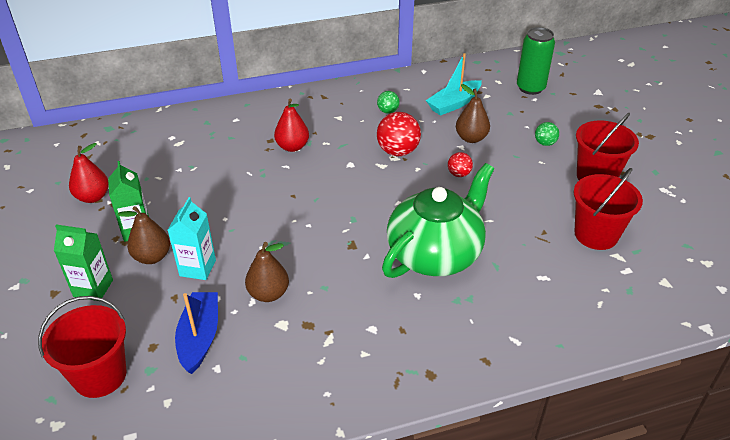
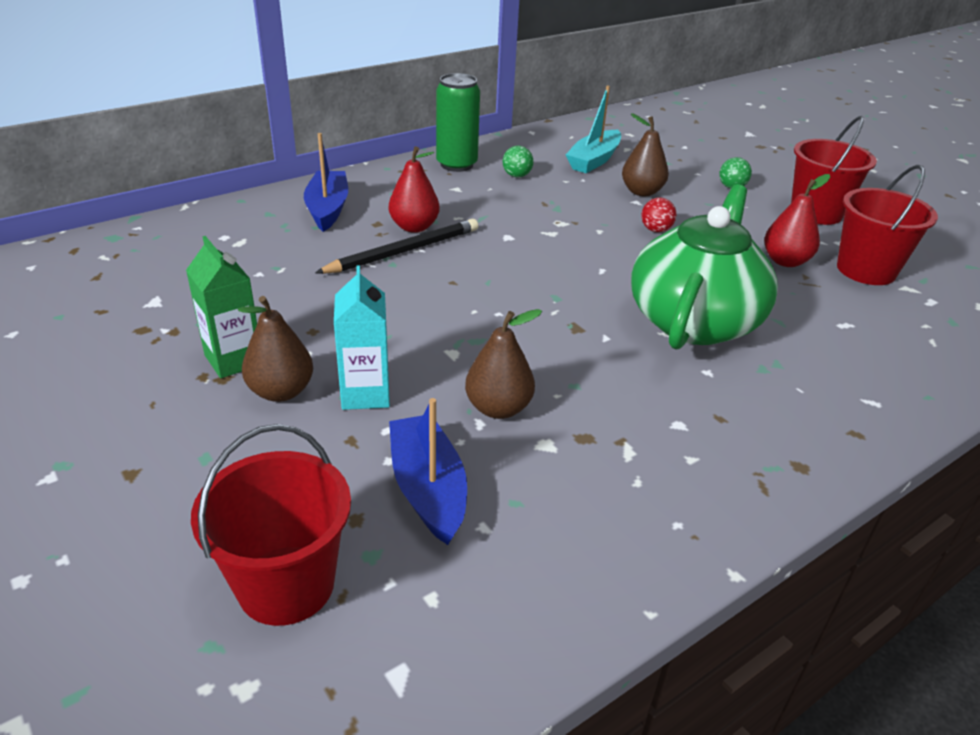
camera: 20 degrees left, 5 degrees down
(93, 197) = (133, 327): red pear -> red pear (785, 261)
(93, 288) = (201, 453): green carton -> none
(245, 123) = (327, 209): none -> blue boat
(275, 166) = (403, 251): none -> black pencil
(398, 151) = (560, 216): red ball -> none
(530, 88) = (672, 137): green can -> green can (456, 164)

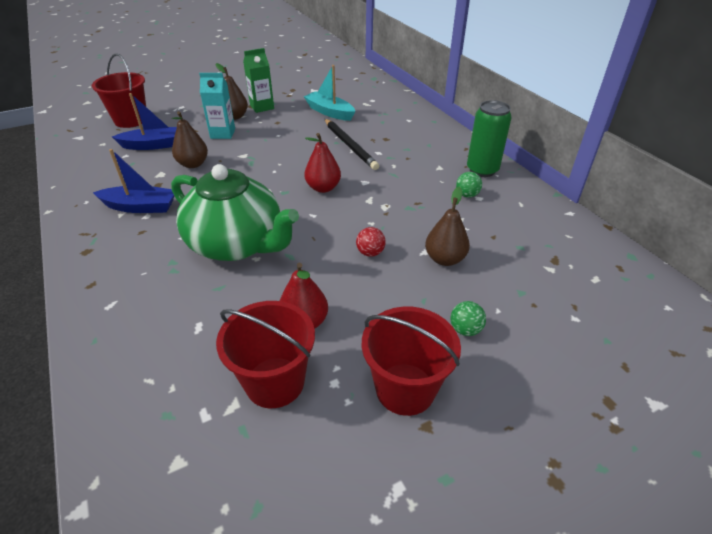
camera: 100 degrees right, 5 degrees up
(327, 209) = (404, 124): blue boat -> blue boat (140, 207)
(414, 227) = (380, 150): red pear -> red pear (323, 188)
(594, 160) = (511, 241): turquoise boat -> turquoise boat (329, 112)

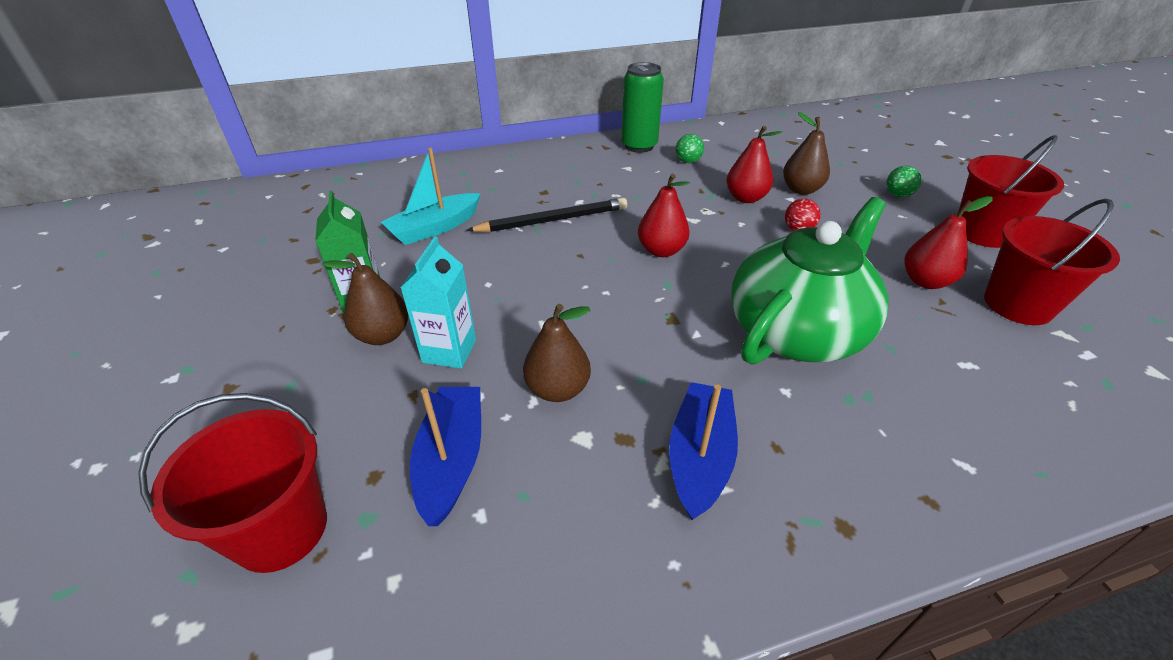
camera: 80 degrees left, 0 degrees up
(414, 225) = (745, 198): none -> red pear

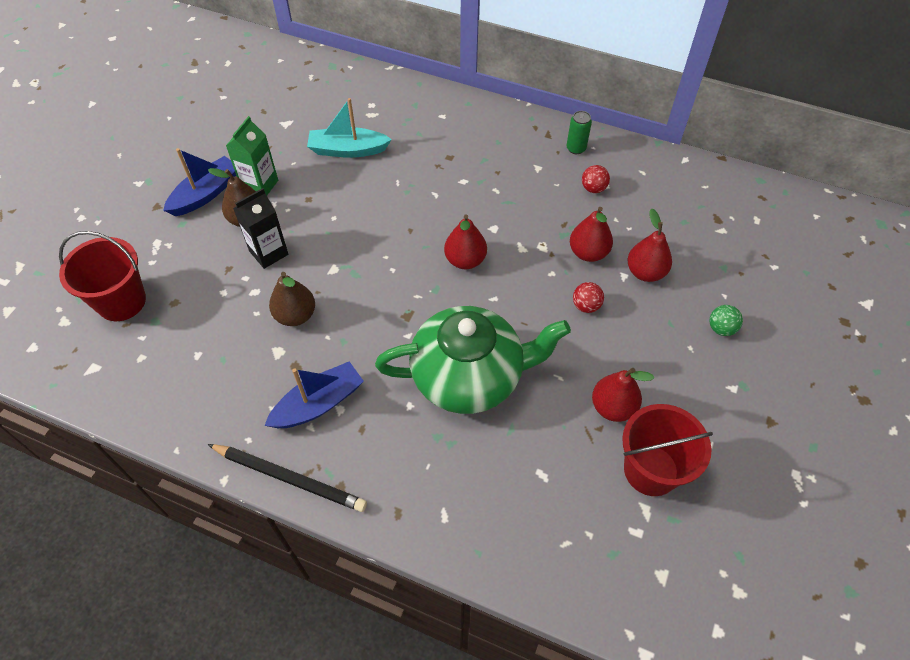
camera: 40 degrees right, 15 degrees up
(449, 351) = (268, 253): turquoise carton -> black carton
(451, 460) = (211, 318): blue boat -> blue boat (206, 194)
(552, 220) = (426, 188): black pencil -> black pencil (289, 478)
(639, 146) = (576, 148): green can -> green can, size x0.56
(688, 161) = (593, 188): green ball -> red ball
(801, 190) = (645, 272): brown pear -> red pear
(982, 232) = (733, 406): red bucket -> none

